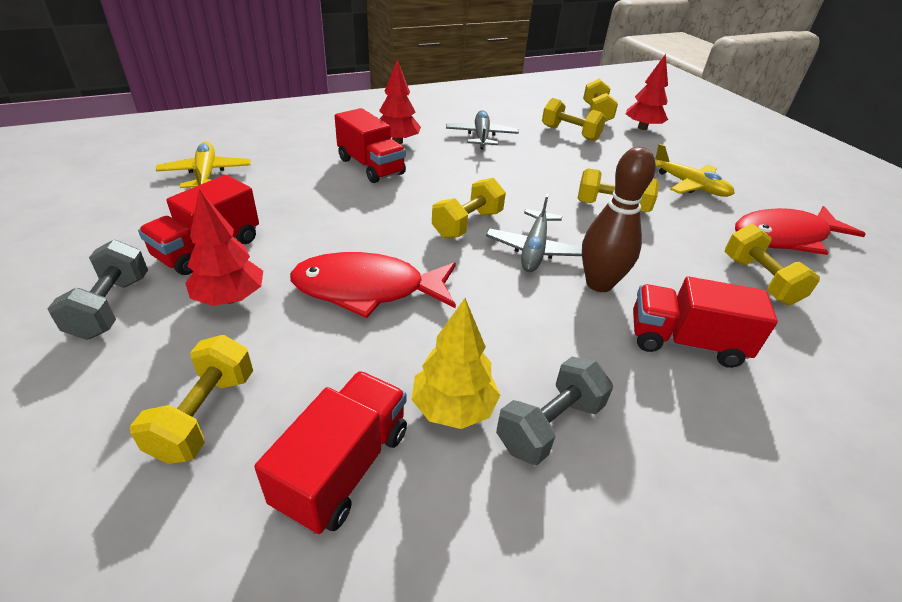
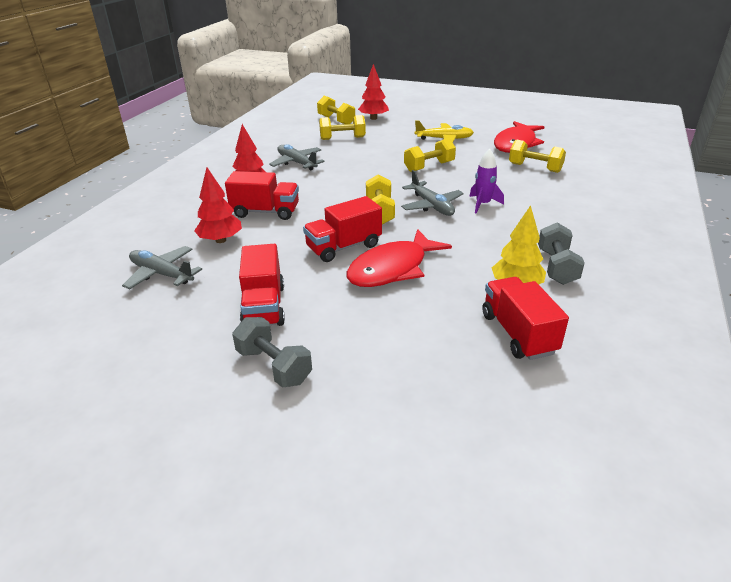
camera: 40 degrees left, 5 degrees down
(204, 415) = (428, 363): yellow dumbbell -> none
(206, 174) = (162, 274): yellow plane -> grey plane
(230, 298) = (332, 317): red tree -> red tree (221, 240)
(599, 284) = (483, 204): brown bowling pin -> purple rocket
(685, 342) = (548, 207): red truck -> red truck (344, 247)

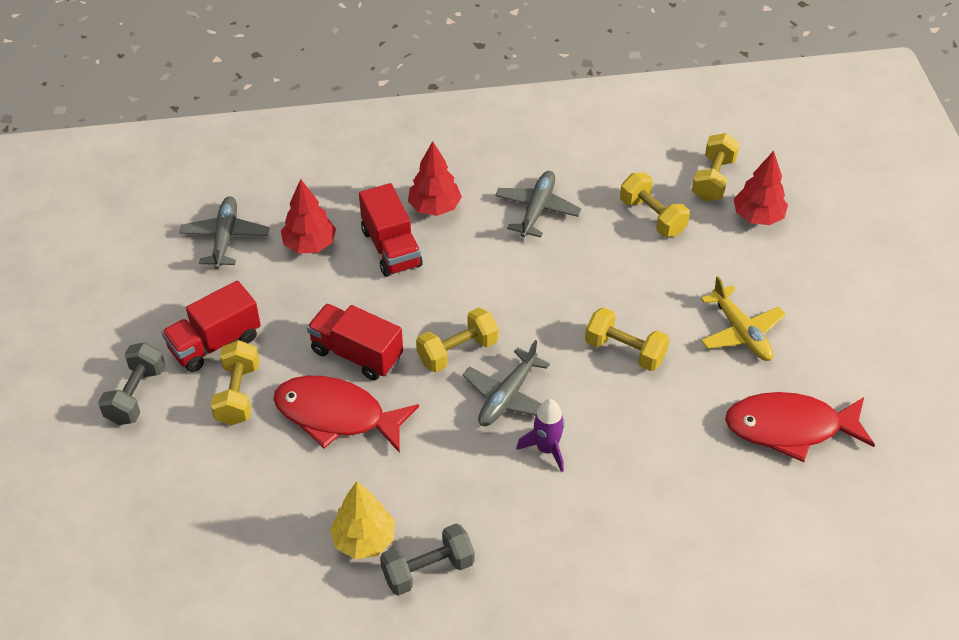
camera: 60 degrees right, 15 degrees up
(518, 333) = (274, 565): red truck -> none
(535, 168) = (711, 476): yellow dumbbell -> yellow dumbbell (238, 394)

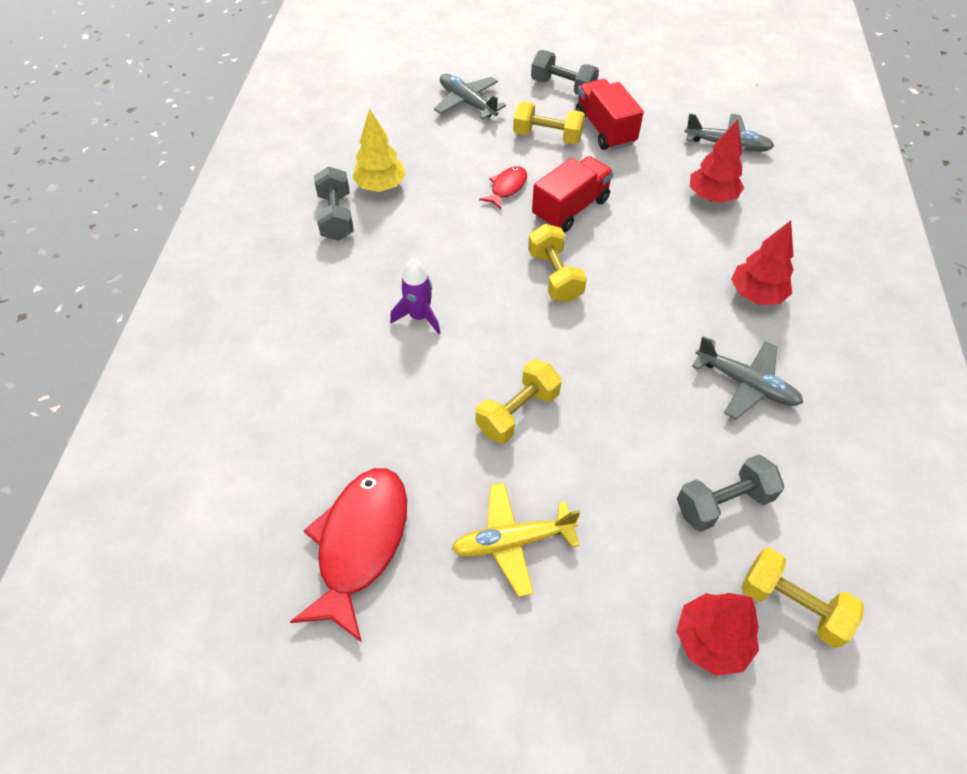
camera: 105 degrees right, 5 degrees up
(337, 415) = (507, 188): red fish -> red fish, size x0.50
(391, 248) = (700, 252): red truck -> none
(507, 396) = (489, 301): grey plane -> grey plane (467, 103)
(652, 217) = (723, 503): yellow dumbbell -> grey dumbbell

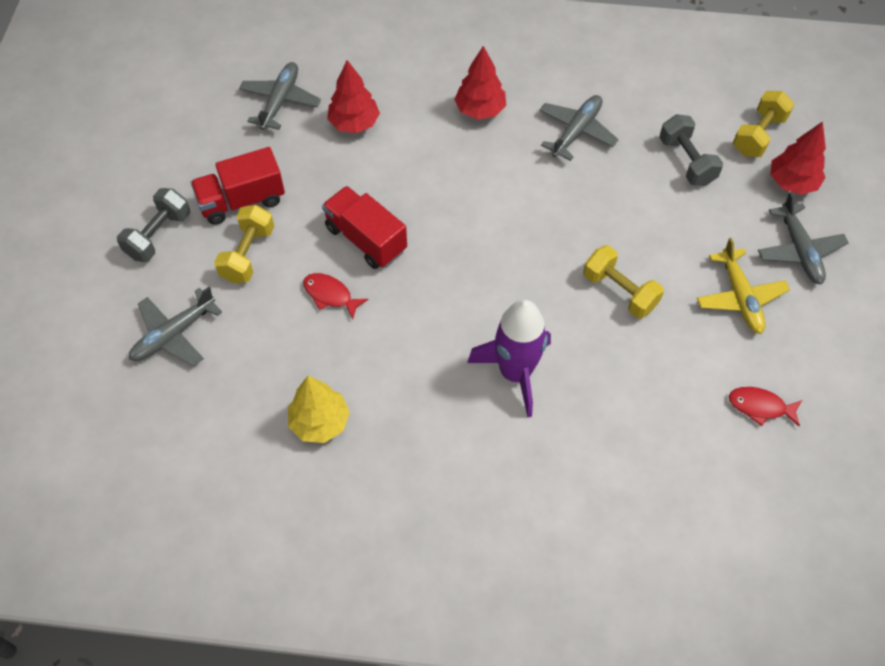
camera: 90 degrees left, 5 degrees up
(336, 217) = (369, 465): grey dumbbell -> none
(360, 544) = (760, 406): red fish -> red fish, size x0.50
(419, 317) = (515, 373): purple rocket -> purple rocket, size x1.68
(555, 276) = (459, 257): yellow dumbbell -> none
(591, 630) = (799, 250): none -> grey plane

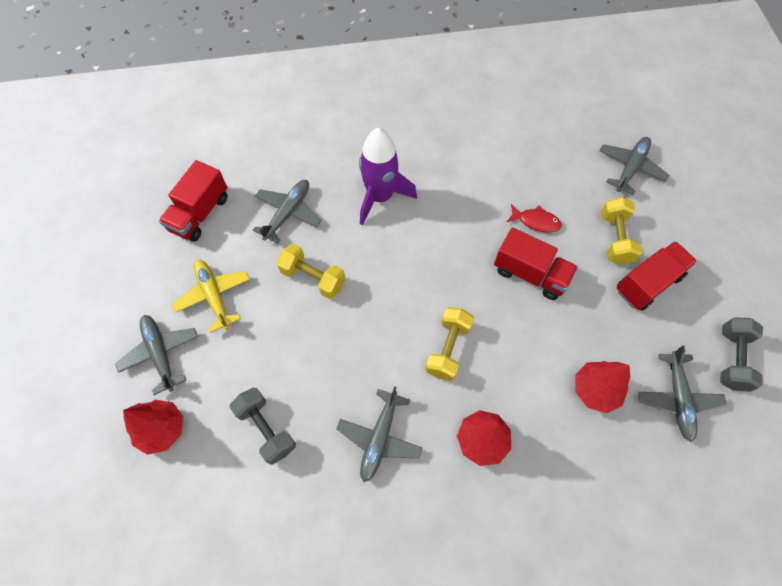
camera: 165 degrees right, 5 degrees up
(158, 235) = (692, 237): grey dumbbell -> grey dumbbell (731, 359)
(320, 422) = (501, 137): yellow tree -> none
(641, 379) = (288, 213): none -> grey plane
(758, 135) = (193, 483): yellow dumbbell -> yellow dumbbell (448, 349)
(760, 406) = (200, 213): red fish -> red truck

